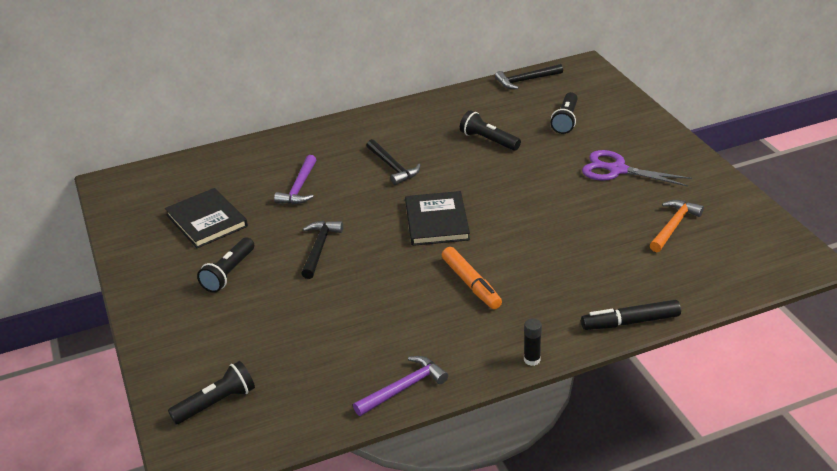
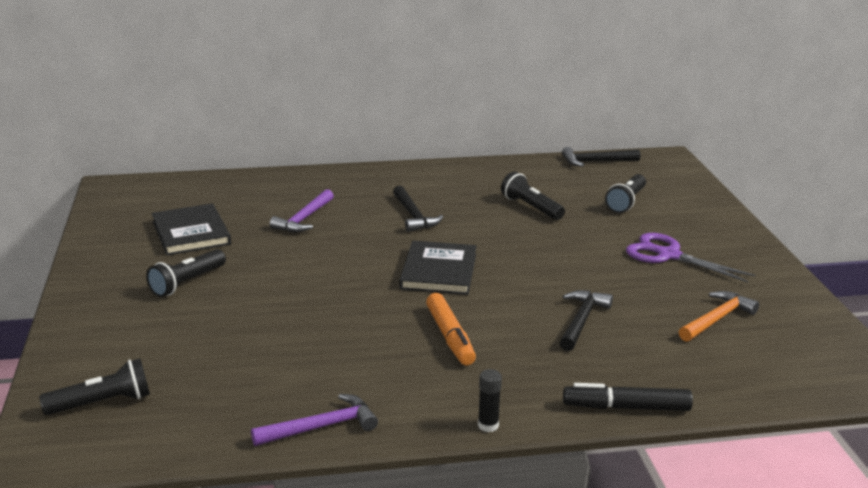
camera: 10 degrees right, 10 degrees down
(320, 248) = (297, 276): black hammer -> black hammer (582, 321)

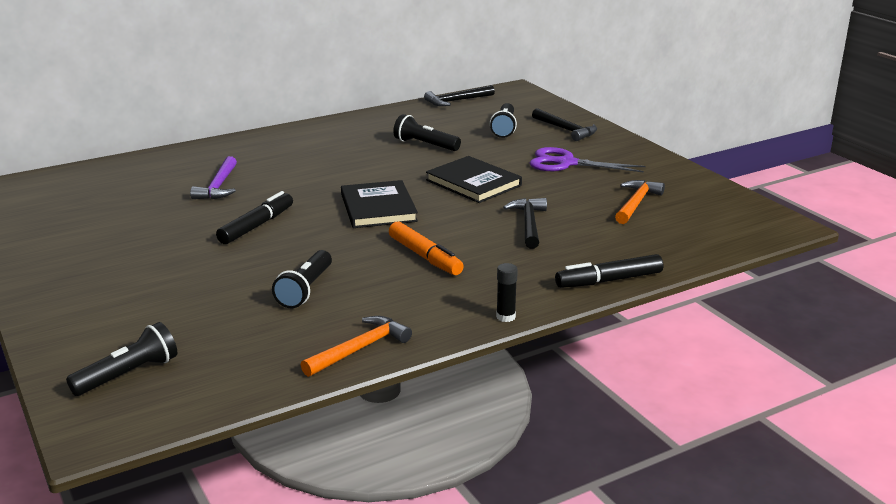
camera: 20 degrees left, 0 degrees up
(187, 283) = (139, 258): black flashlight -> black flashlight (305, 290)
(191, 233) = (111, 216): black book -> black book (473, 183)
(311, 269) = (257, 226): none -> black marker
(321, 427) = (360, 349): purple hammer -> orange hammer
(413, 216) = (323, 168): black hammer -> black hammer (566, 130)

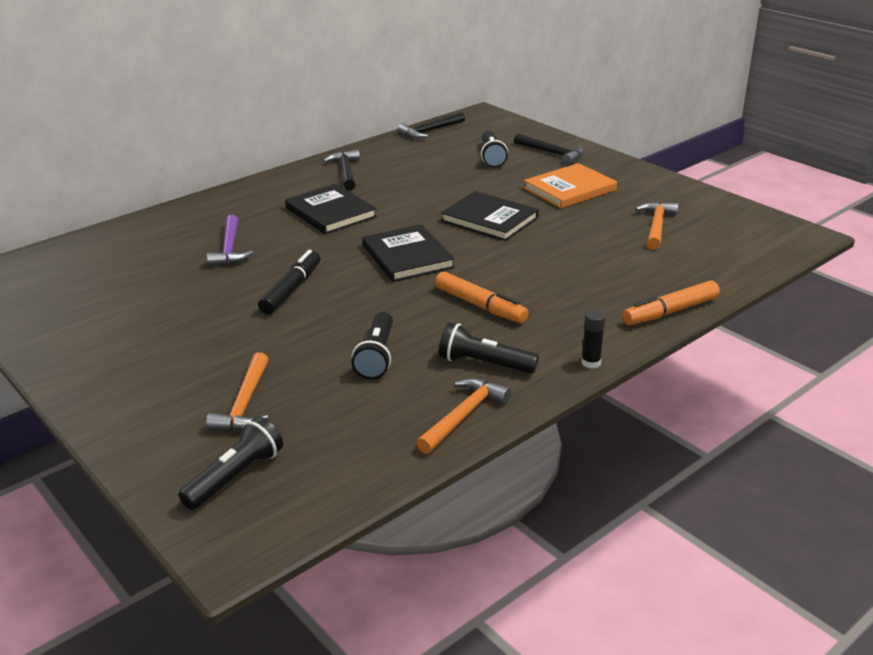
camera: 10 degrees left, 5 degrees up
(166, 316) = (244, 404): none -> orange hammer
(326, 164) = (330, 212): none -> black book
(425, 145) = (421, 182): black flashlight -> black flashlight (484, 364)
(529, 224) = (565, 259): black hammer -> black hammer (346, 172)
(566, 163) = (570, 189): purple scissors -> orange book
(609, 280) = (670, 312): black marker -> orange marker

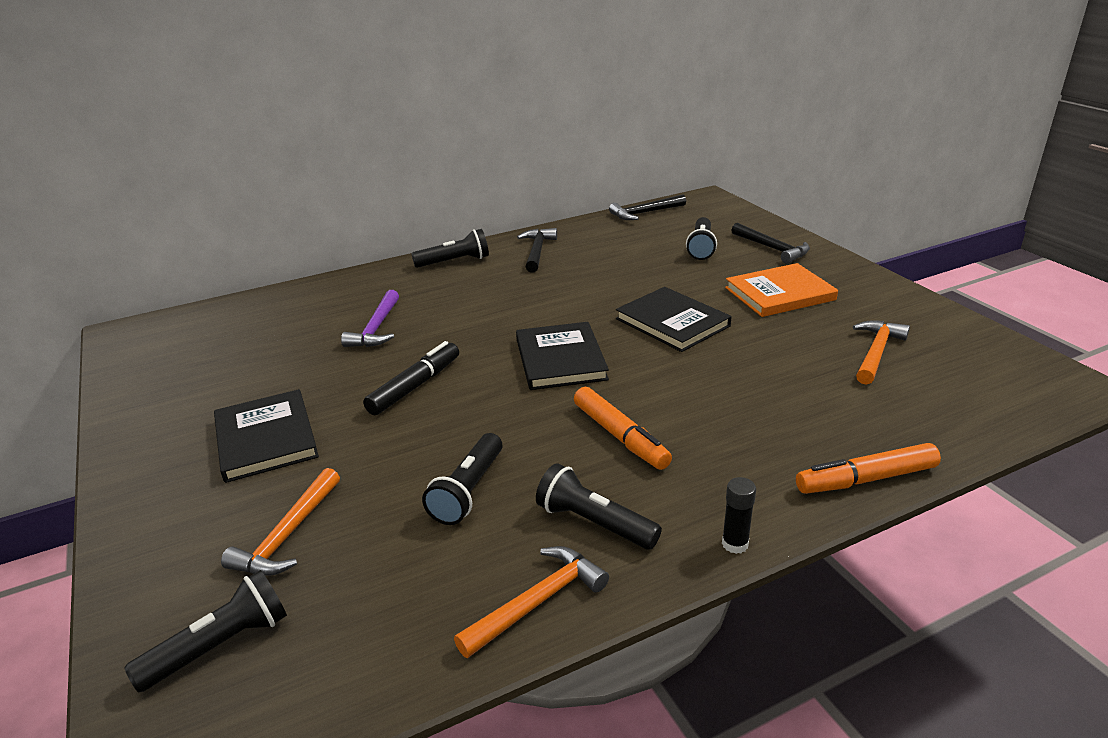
camera: 15 degrees right, 0 degrees up
(272, 187) = (455, 262): none -> black flashlight
(330, 212) = (500, 296): black book -> black book (266, 439)

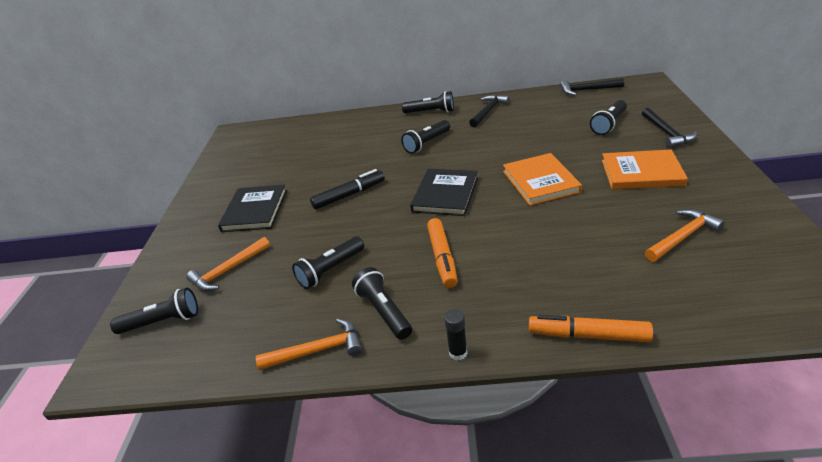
camera: 30 degrees right, 5 degrees up
(376, 328) = (354, 152): purple hammer -> none
(481, 301) = (426, 143): none -> black flashlight
(672, 322) = (540, 181): black book -> orange book

